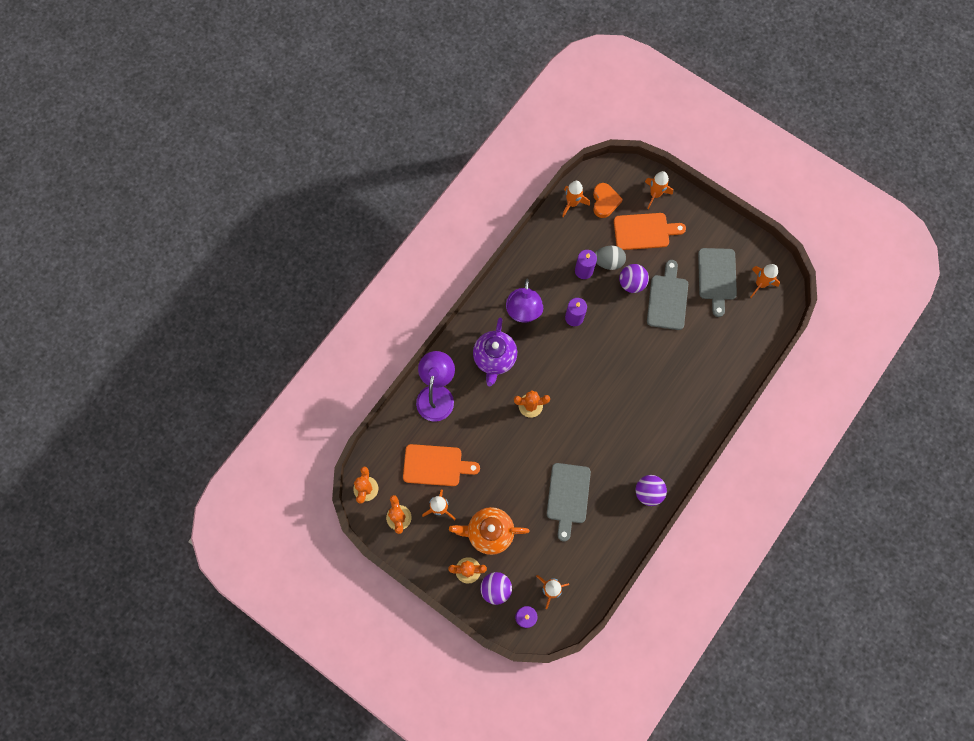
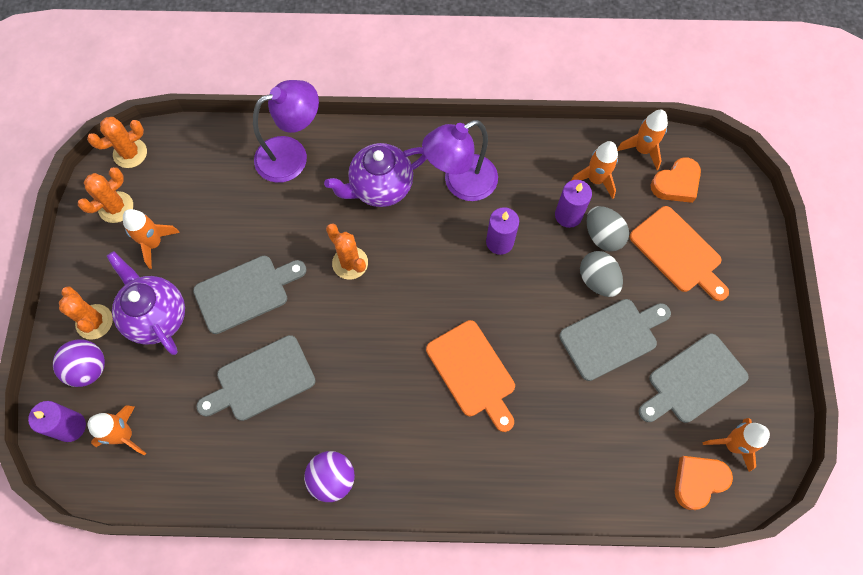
camera: 55 degrees right, 5 degrees down
(436, 465) = (204, 207): orange cutting board -> orange cutting board (472, 372)
(489, 532) = (157, 316): orange teapot -> purple teapot
(508, 474) = (246, 292): none -> grey cutting board
(631, 283) = (597, 280): purple ball -> grey egg
(655, 194) = (737, 234): orange rocket -> orange rocket (595, 180)
(767, 313) = (698, 481): none -> orange heart

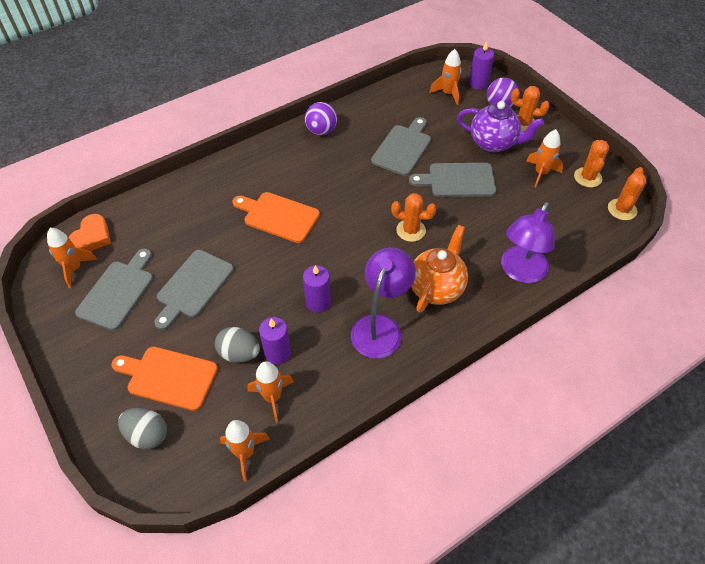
camera: 145 degrees right, 15 degrees down
(246, 292) = (458, 180): grey cutting board -> grey cutting board turned 60 degrees clockwise
(380, 188) = (436, 288): purple teapot -> orange teapot
(597, 280) = (225, 318): grey egg -> grey egg (147, 435)
(676, 184) = (197, 438): orange heart -> none

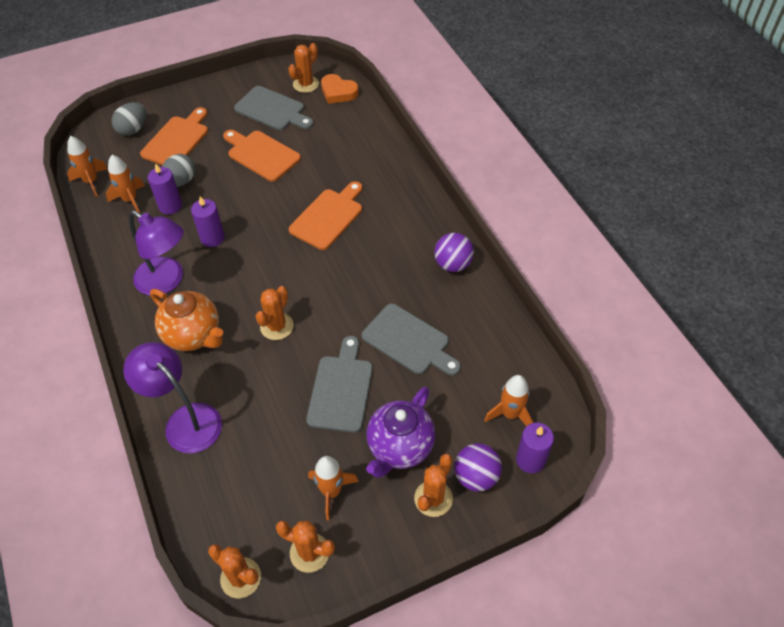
camera: 100 degrees right, 0 degrees up
(74, 269) = (306, 84): orange rocket -> orange cactus
(193, 286) = (261, 154): grey cutting board -> orange cutting board

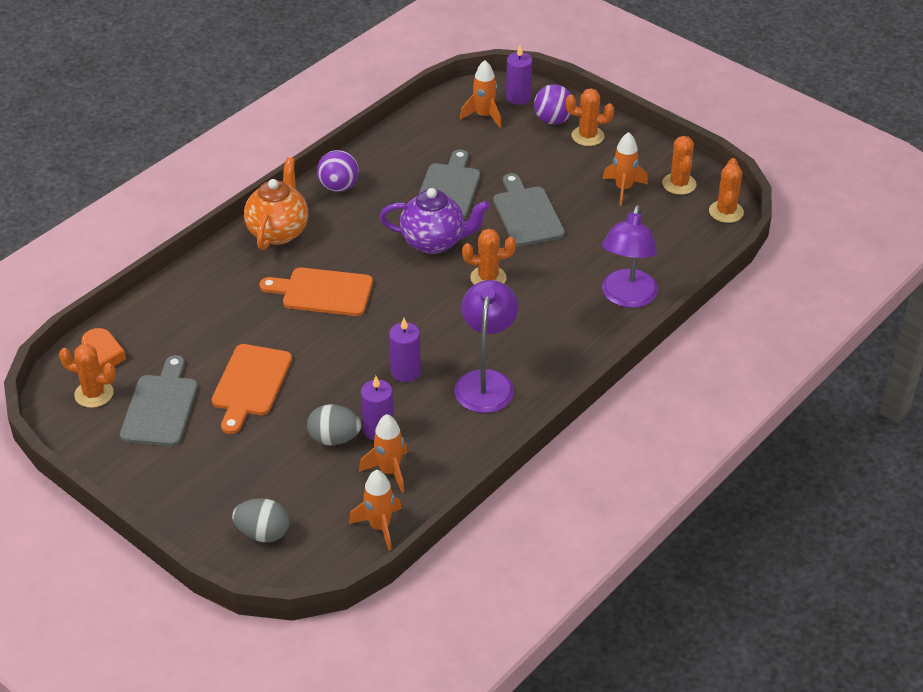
camera: 115 degrees left, 10 degrees down
(177, 140) = (262, 476): orange cutting board -> none
(193, 335) = (537, 331): orange teapot -> orange teapot (278, 231)
(341, 389) = (527, 214): grey cutting board -> grey cutting board turned 90 degrees clockwise
(399, 448) = (558, 165): purple teapot -> purple teapot (434, 242)

